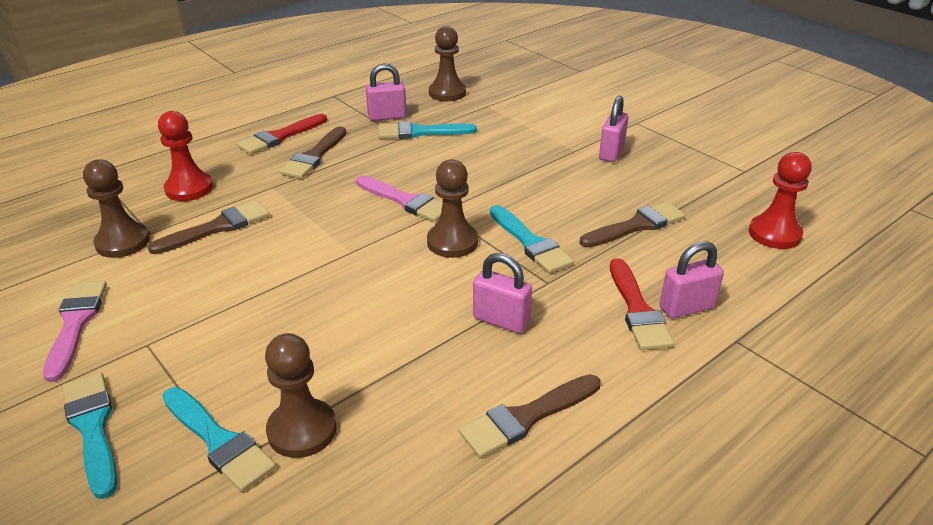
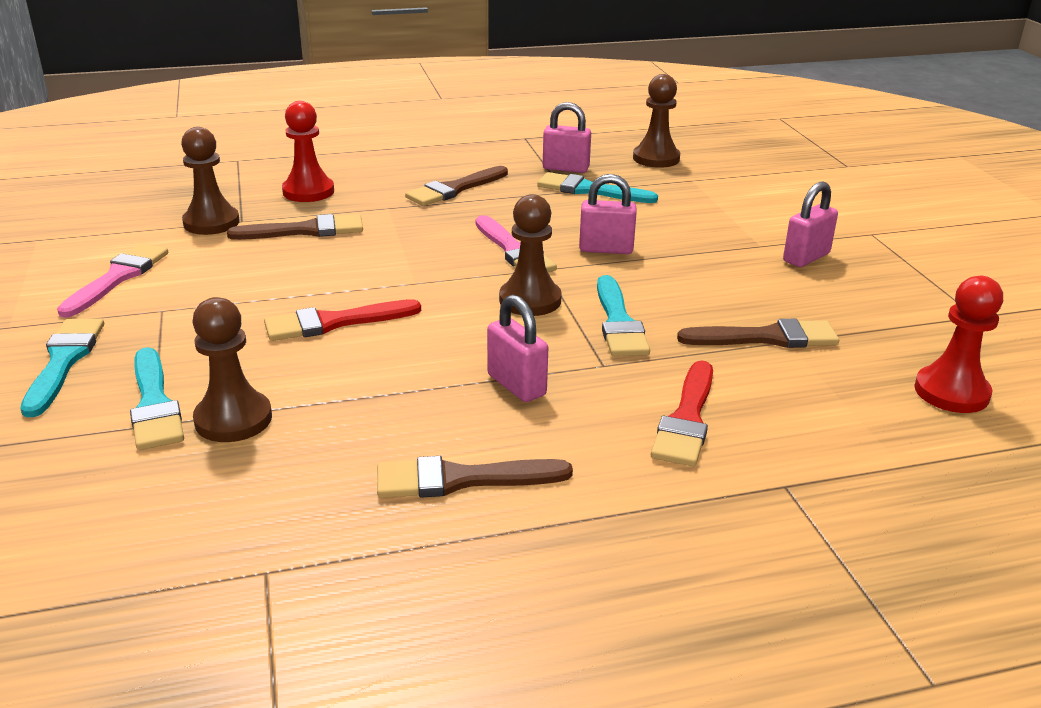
camera: 25 degrees right, 5 degrees down
(280, 137) = (435, 165): red brush -> red brush (334, 322)
(686, 308) = (751, 435): pink padlock -> pink padlock (606, 249)

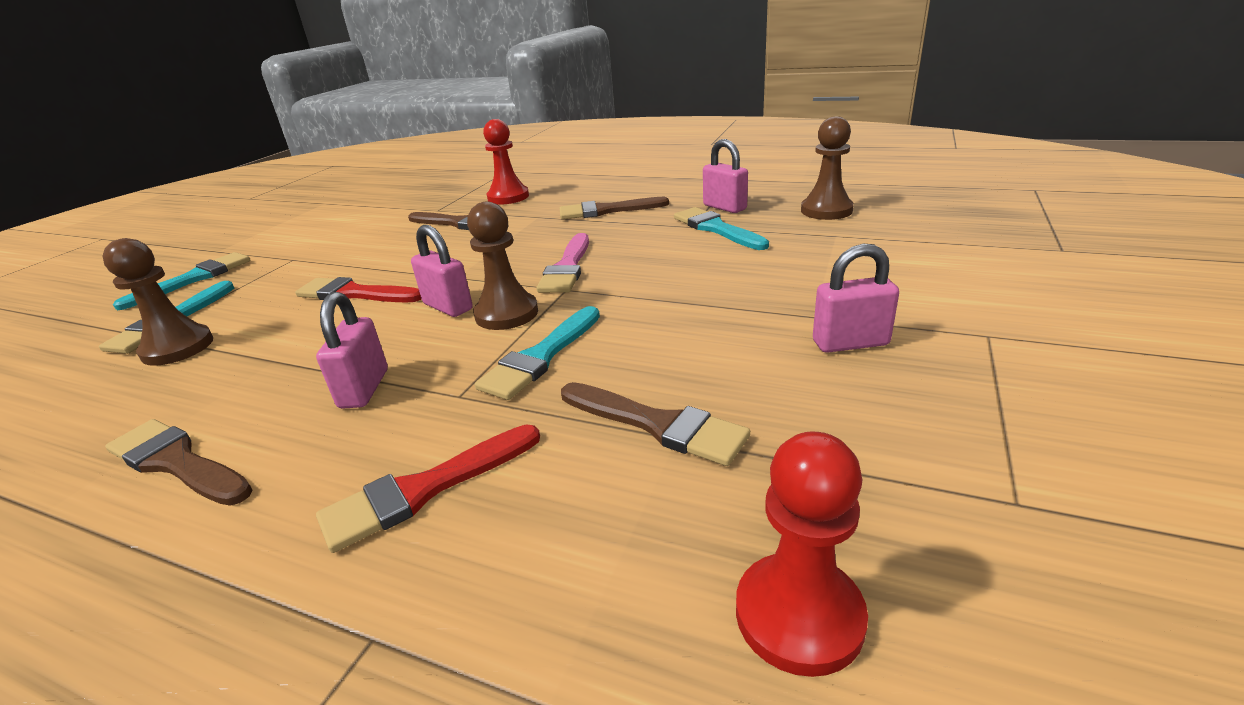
camera: 40 degrees right, 0 degrees up
(118, 277) = (313, 233): pink brush -> none
(211, 223) = (419, 208): brown pawn -> none
(606, 249) = (645, 283): pink padlock -> pink padlock (448, 307)

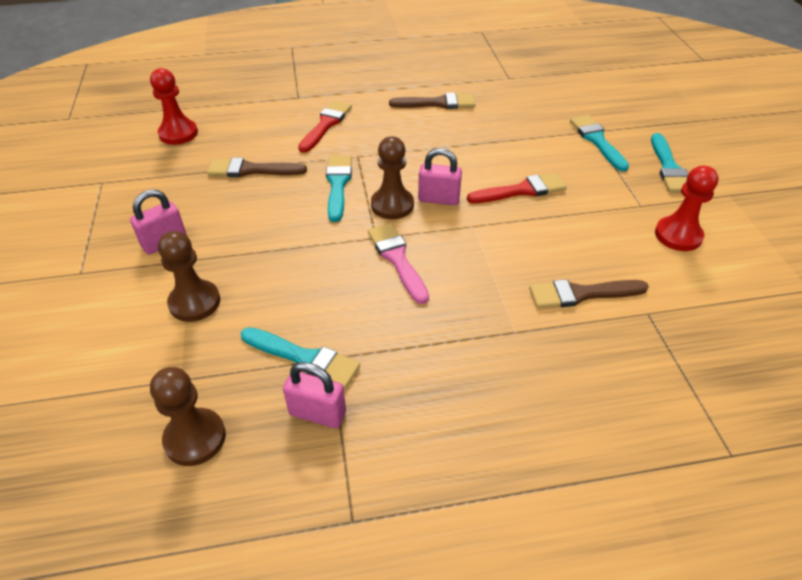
camera: 145 degrees right, 15 degrees up
(178, 348) = (552, 132): brown pawn -> brown pawn (194, 302)
(364, 389) = (408, 145): pink padlock -> none
(508, 197) = (607, 366): red pawn -> red pawn (678, 235)
(606, 210) = (450, 366): brown brush -> none

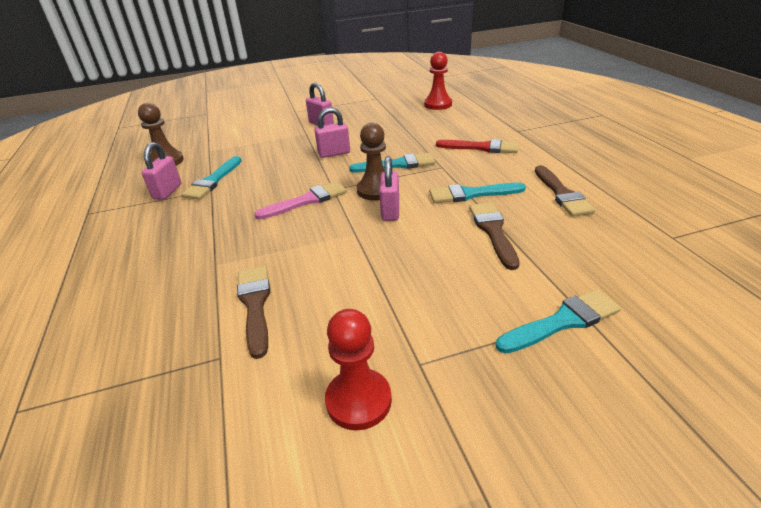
camera: 85 degrees right, 10 degrees down
(194, 302) = (268, 142): brown pawn -> none
(251, 170) = (404, 133): brown brush -> brown brush (493, 231)
(278, 233) = (334, 153): none -> pink padlock
(521, 190) = (420, 259): red brush -> none
(669, 168) = (531, 406): turquoise brush -> turquoise brush (471, 194)

